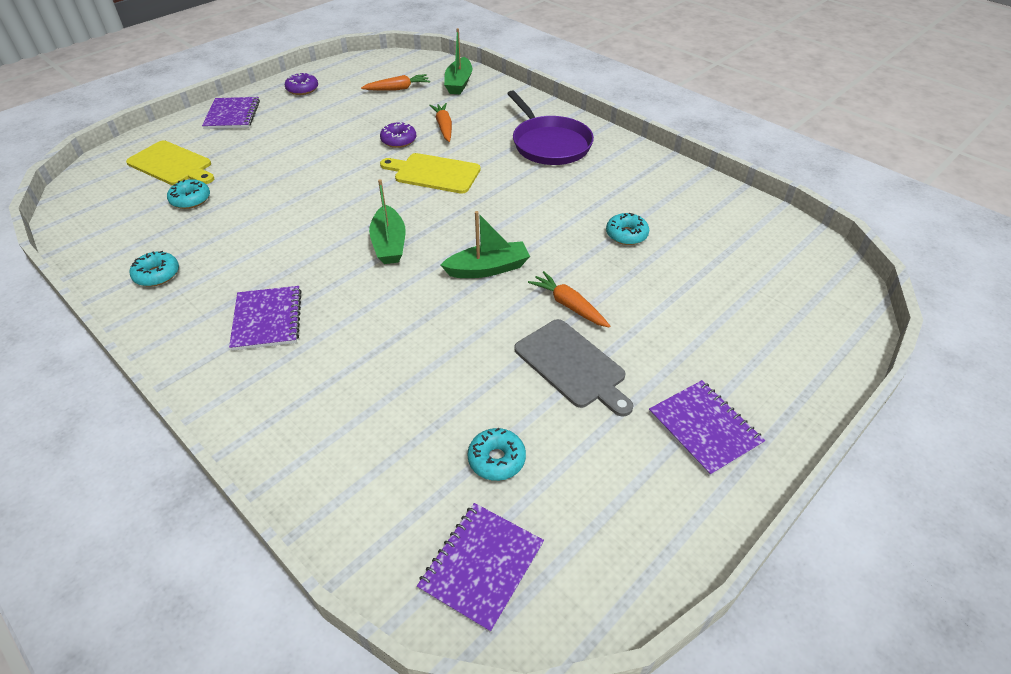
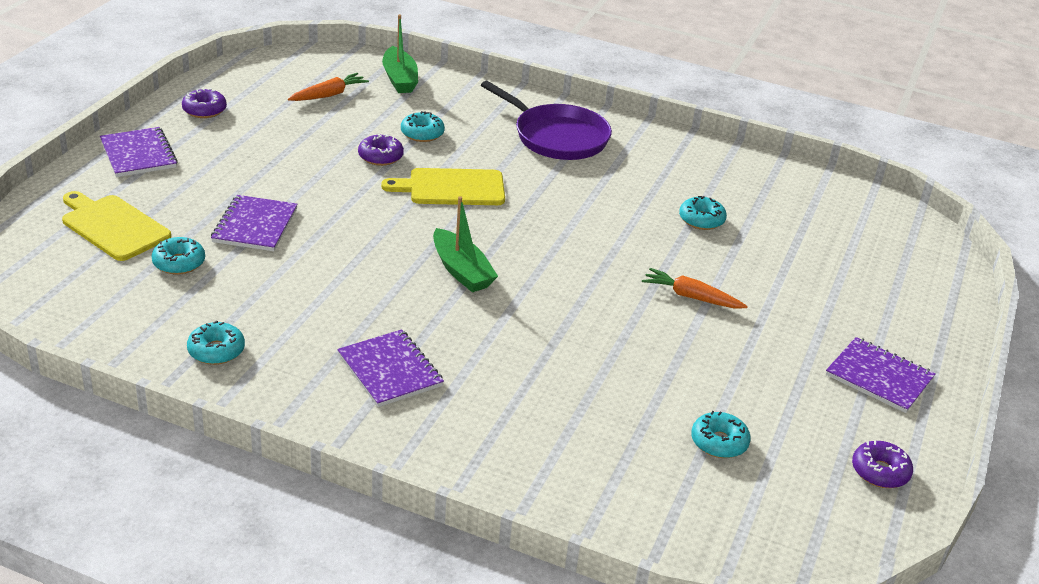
camera: 25 degrees left, 10 degrees down
(172, 165) = (113, 226): yellow cutting board -> yellow cutting board turned 150 degrees counterclockwise
(444, 127) = (422, 133): orange carrot -> turquoise donut
(481, 566) = (765, 525): purple notebook -> purple notebook (255, 226)
(487, 269) = (586, 277): green boat -> none
(572, 366) = (731, 350): grey cutting board -> none
(640, 538) = (880, 472): none -> purple donut

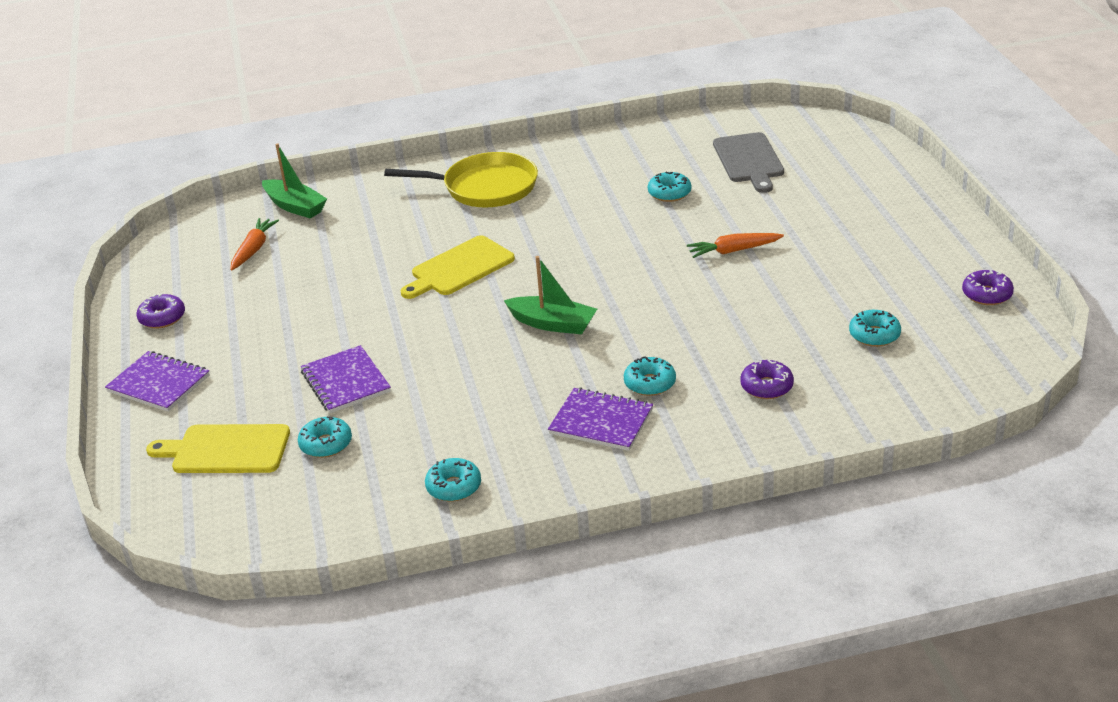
camera: 30 degrees left, 0 degrees up
(380, 157) = (369, 275): purple donut -> purple donut (766, 386)
(422, 133) = (376, 240): turquoise donut -> turquoise donut (650, 383)
(557, 137) = (485, 187): purple pan -> yellow pan
(810, 229) = (748, 160): none -> grey cutting board
(879, 377) = (913, 235): purple notebook -> none

